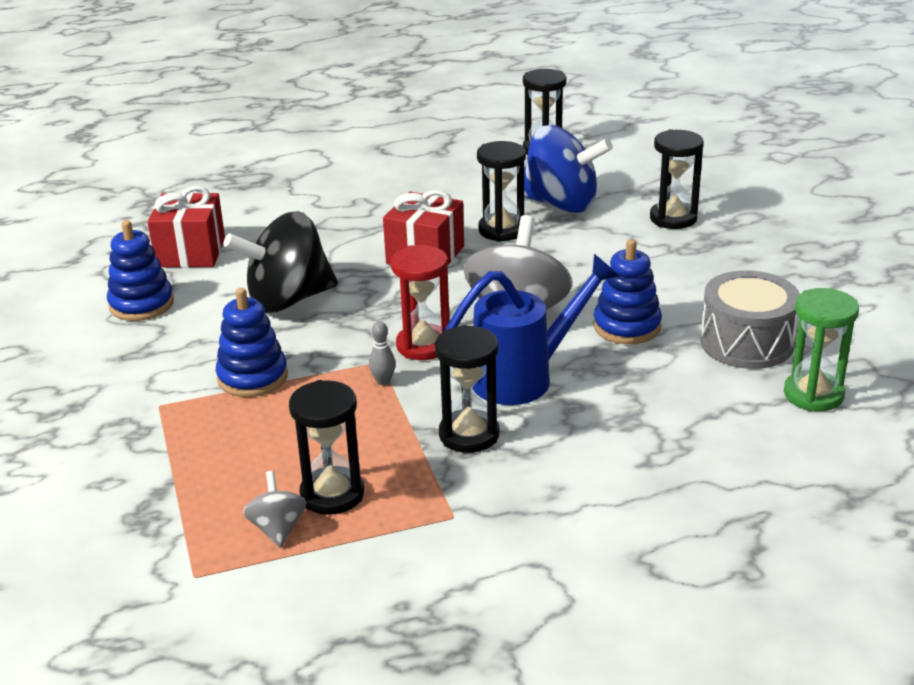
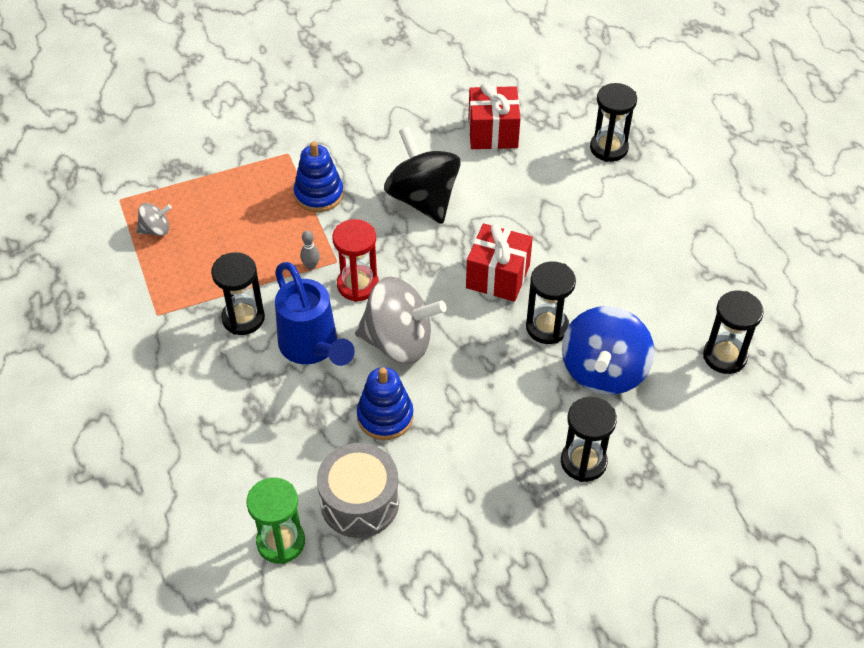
camera: 85 degrees right, 20 degrees up
(141, 304) = (415, 120): blue stacking toy -> none
(332, 494) = (186, 252): black hourglass -> black hourglass (608, 148)

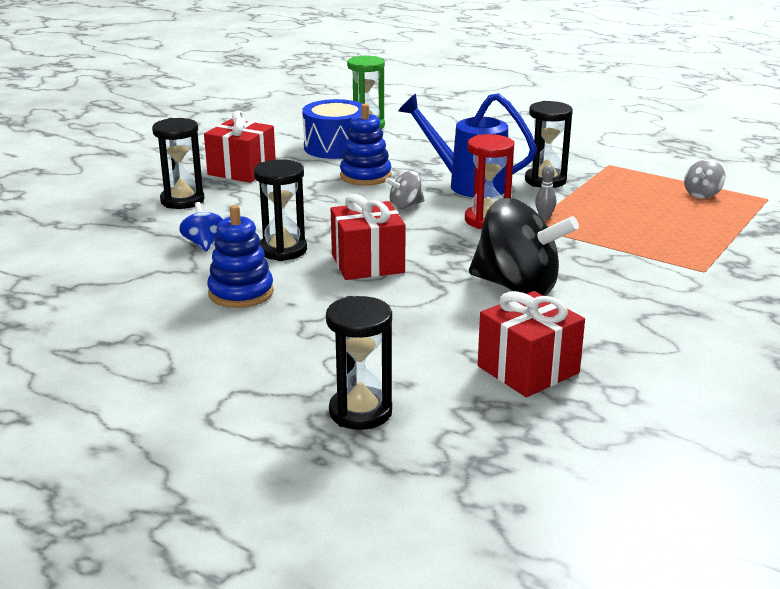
camera: 145 degrees right, 25 degrees down
(319, 194) = (619, 256): blue stacking toy -> blue stacking toy (241, 293)
(359, 502) = (335, 147): grey drum -> blue drum
(399, 342) = (405, 206): grey spinning top -> grey spinning top, size x0.46
(491, 499) = (242, 170): none -> red gift
(603, 371) = (203, 243): blue spinning top -> blue spinning top, size x0.46
(724, 356) = (81, 286): black hourglass -> none

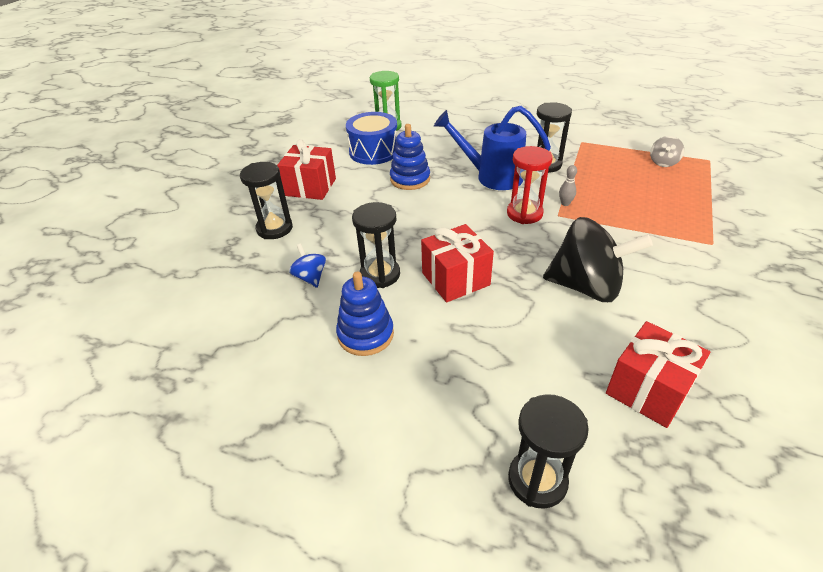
camera: 10 degrees left, 15 degrees up
(405, 206) = (455, 207): grey spinning top -> none

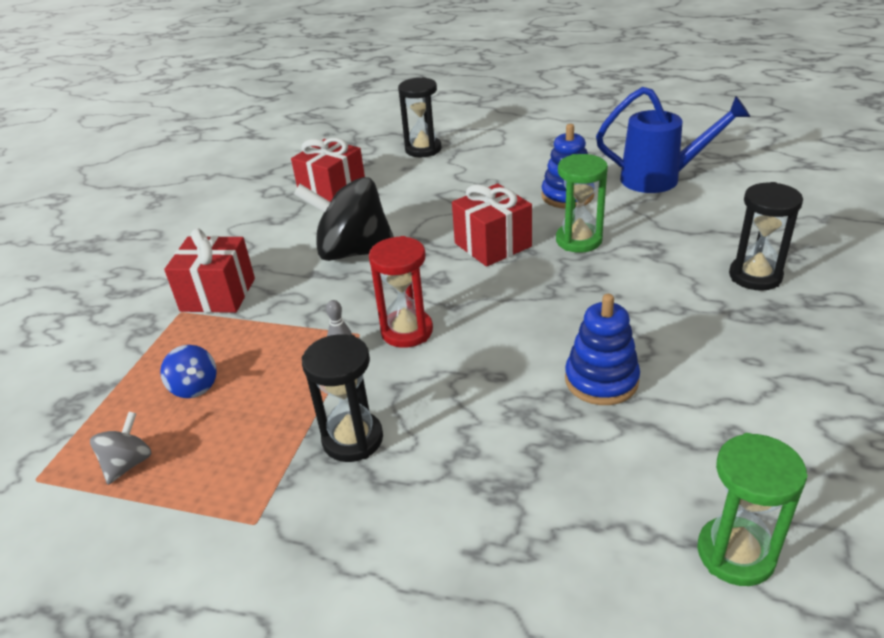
camera: 175 degrees right, 5 degrees down
(310, 187) = (767, 348): red gift -> red gift (218, 295)
(310, 277) = (656, 230): blue spinning top -> blue spinning top (194, 387)
(374, 151) = (712, 450): blue drum -> none
(380, 274) = (578, 240): black hourglass -> green hourglass
(491, 177) = (456, 398): blue watering can -> blue watering can (661, 179)

